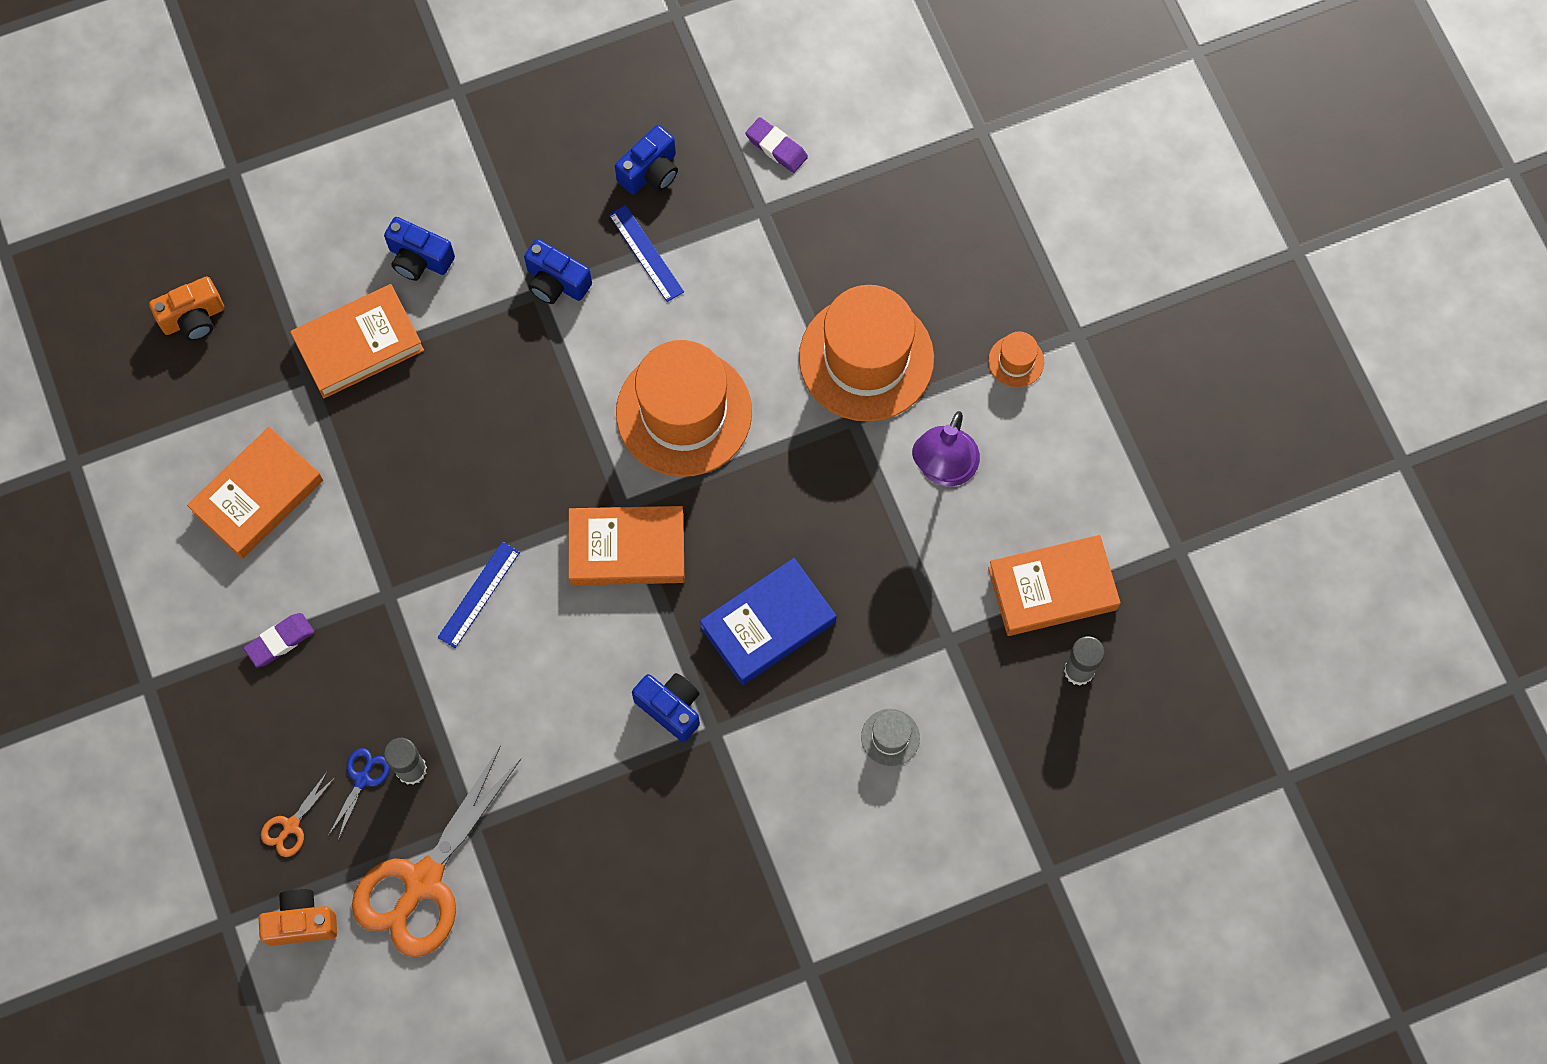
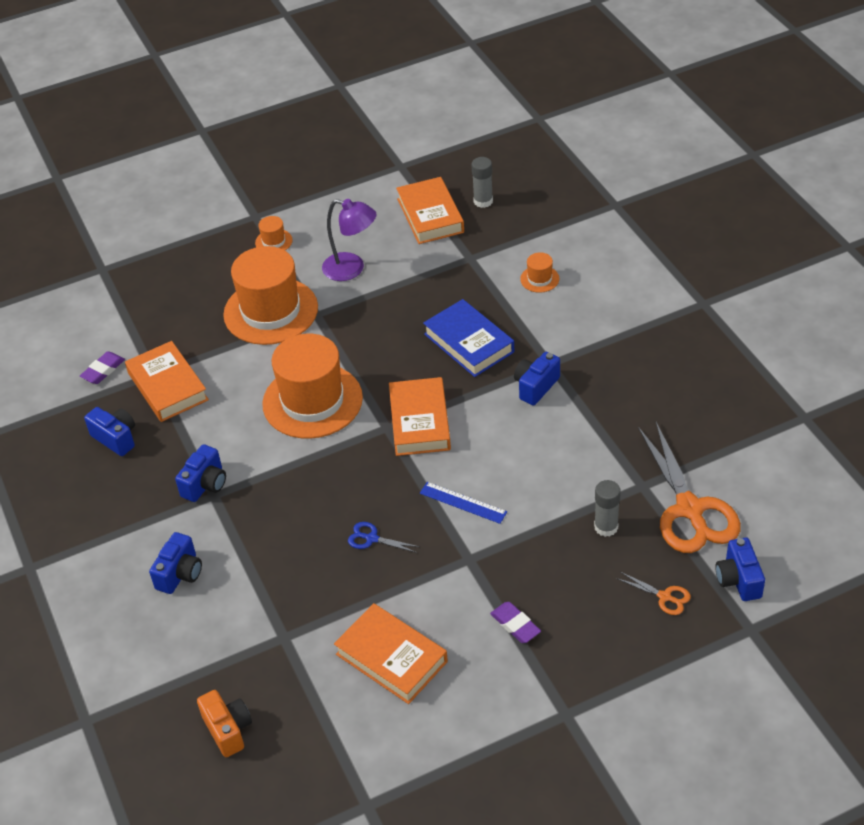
camera: 90 degrees left, 25 degrees down
(301, 922) = (738, 580): orange camera -> blue camera
(359, 345) = (256, 605): orange book -> orange book (168, 386)
(362, 779) = (619, 556): blue scissors -> blue scissors (372, 538)
(423, 881) = (689, 509): orange scissors -> orange scissors turned 45 degrees clockwise
(646, 253) = (184, 434): blue ruler -> none
(890, 737) = (539, 279): grey hat -> orange hat

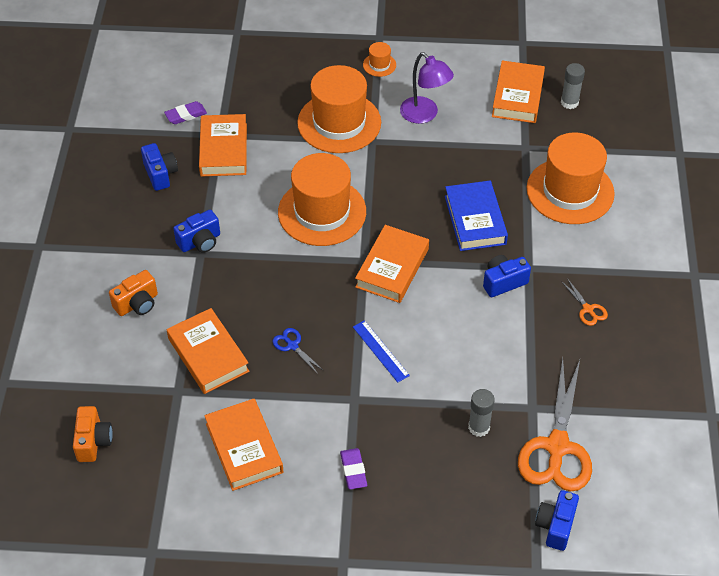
camera: 25 degrees right, 5 degrees up
(180, 574) = (137, 304): blue camera -> orange camera
(291, 587) = (208, 355): none -> orange book
(539, 279) = (570, 191): orange hat -> orange hat, size x2.42
(664, 597) = (485, 509): orange scissors -> orange scissors (588, 309)

